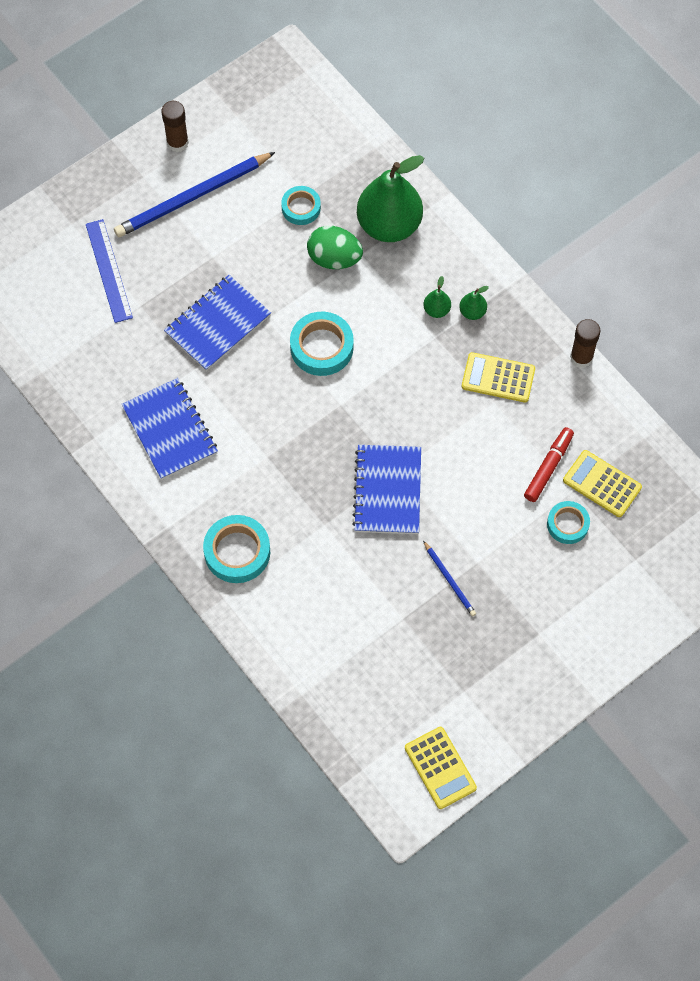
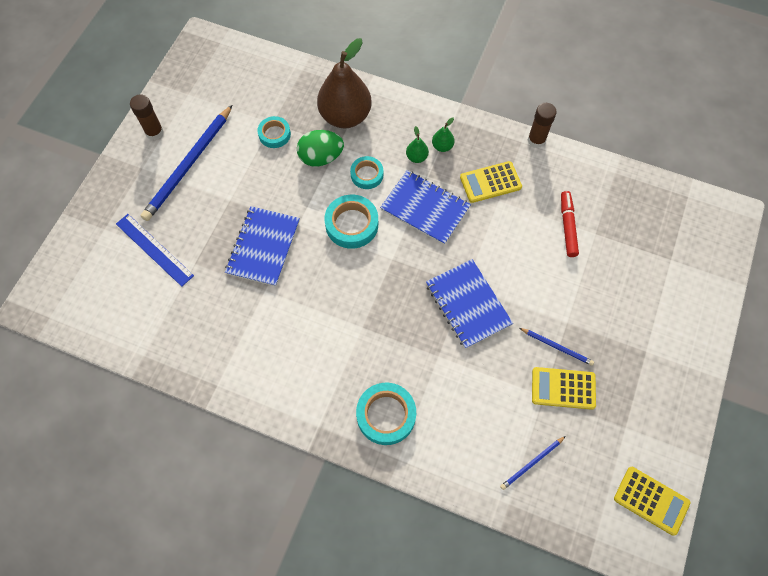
camera: 30 degrees left, 0 degrees up
(170, 430) = (274, 347): blue notebook -> blue notebook (425, 208)
(348, 672) = (531, 463): none -> blue pencil
(389, 225) = (345, 116): green pear -> brown pear
(567, 524) = (609, 259): turquoise tape -> turquoise tape (367, 175)
(602, 484) = (611, 219): yellow calculator -> yellow calculator (563, 388)

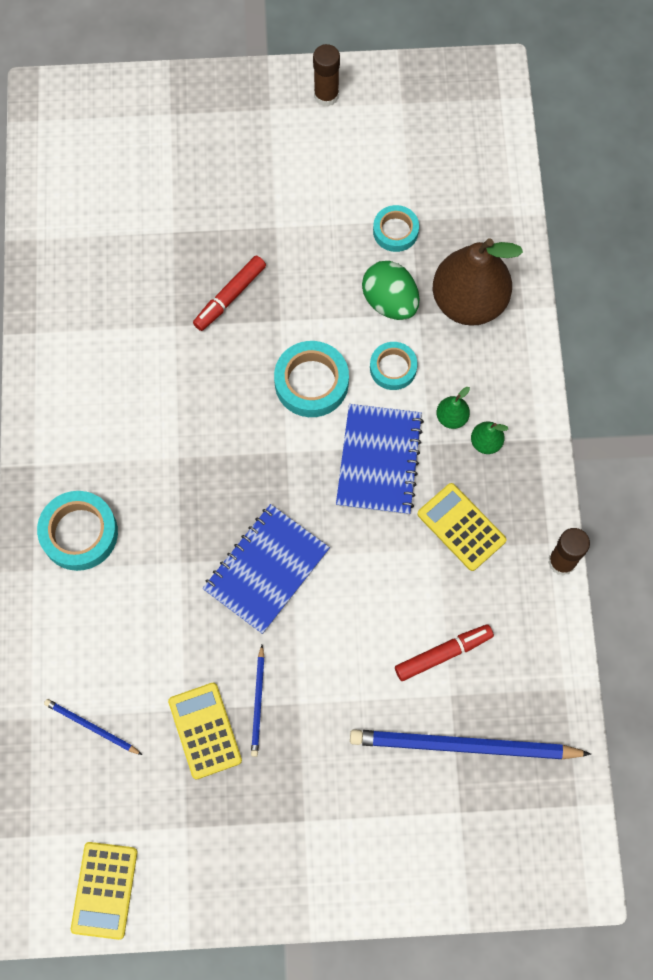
camera: 65 degrees right, 5 degrees up
(154, 249) = (170, 180): blue ruler -> none
(188, 165) = (300, 157): blue pencil -> blue pencil (463, 746)
(263, 247) = (230, 296): blue notebook -> red marker

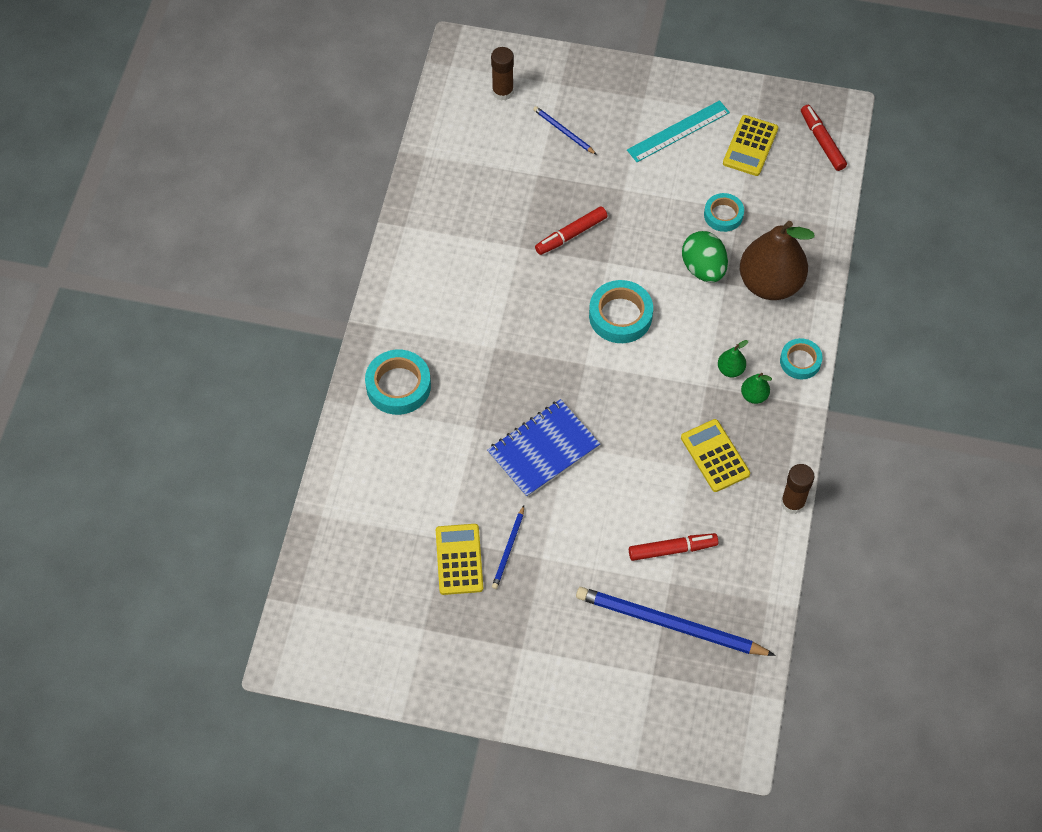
camera: 15 degrees right, 10 degrees down
(91, 727) = (368, 534): blue pencil -> blue pencil (563, 131)
(104, 890) = (345, 659): yellow calculator -> yellow calculator (750, 146)
(319, 141) = (678, 131): none -> turquoise ruler
(326, 95) = (694, 97): brown glue stick -> brown glue stick (502, 92)
(379, 460) = (660, 388): blue notebook -> none
(393, 368) = (691, 320): turquoise tape -> turquoise tape (800, 361)
(482, 116) = (822, 142): none -> red marker

